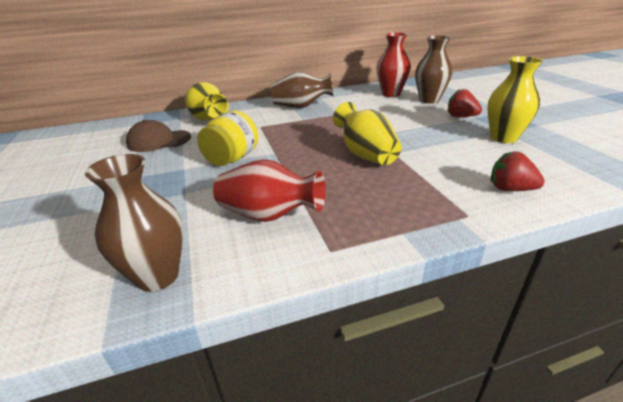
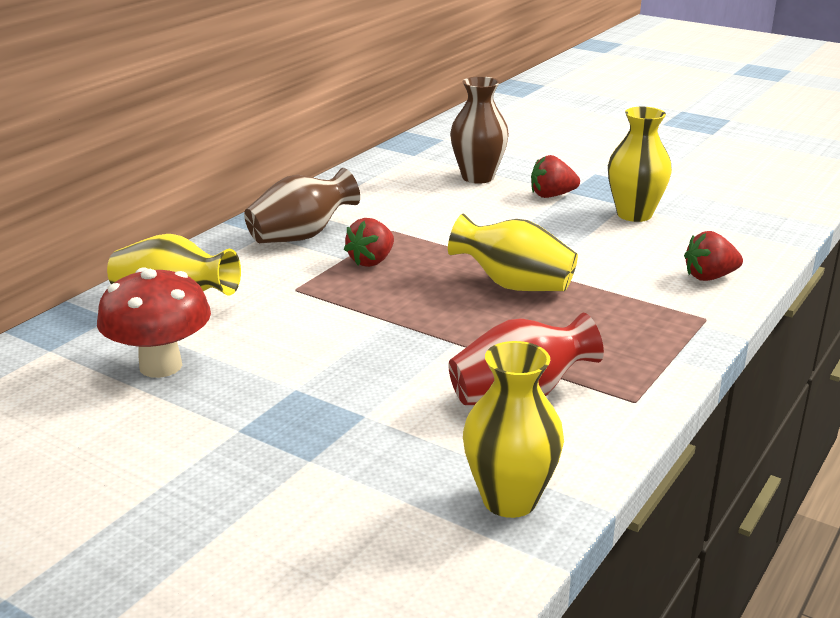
camera: 40 degrees left, 5 degrees down
(158, 276) = (509, 500): brown vase -> yellow vase
(159, 141) = (160, 366): brown cap -> red mushroom
(232, 158) = (344, 350): yellow jar -> none
(313, 124) = (371, 261): none -> red strawberry
(391, 94) = (408, 178): red vase -> none

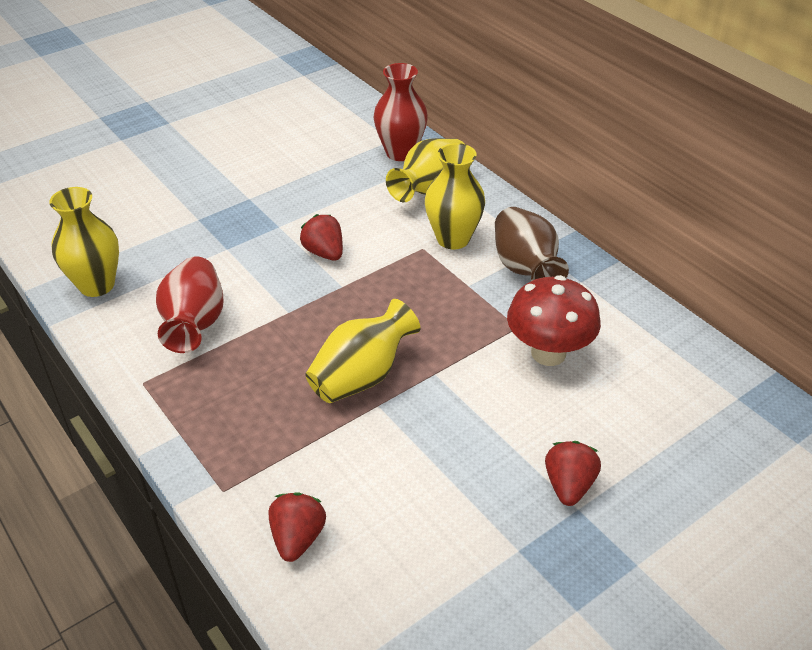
camera: 110 degrees right, 15 degrees up
(85, 336) = (400, 153): none -> red vase
(160, 366) = (343, 177): red mushroom -> red mushroom (548, 353)
(371, 261) = (454, 299): red strawberry -> red strawberry (324, 253)
(478, 177) = (646, 434): brown vase -> none
(634, 214) = (484, 545): yellow vase -> yellow vase (453, 239)

